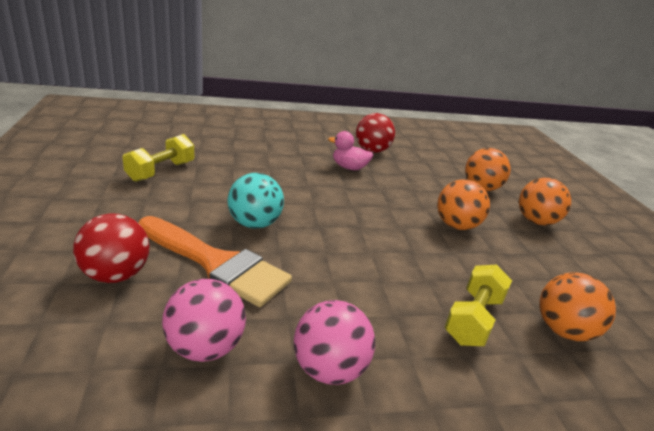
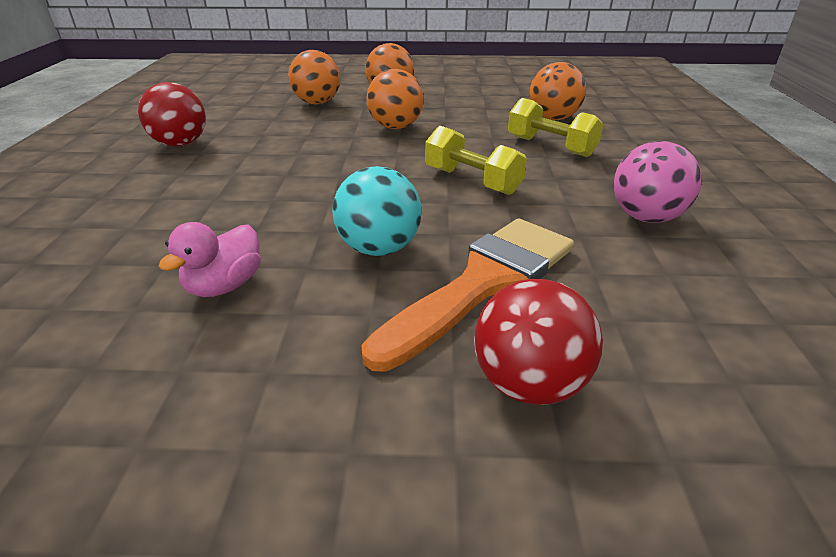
camera: 75 degrees left, 5 degrees up
(161, 171) = (141, 359): yellow dumbbell -> yellow dumbbell (472, 181)
(205, 347) = (652, 290): pink ball -> none
(349, 167) = (228, 165): pink duck -> pink duck (225, 286)

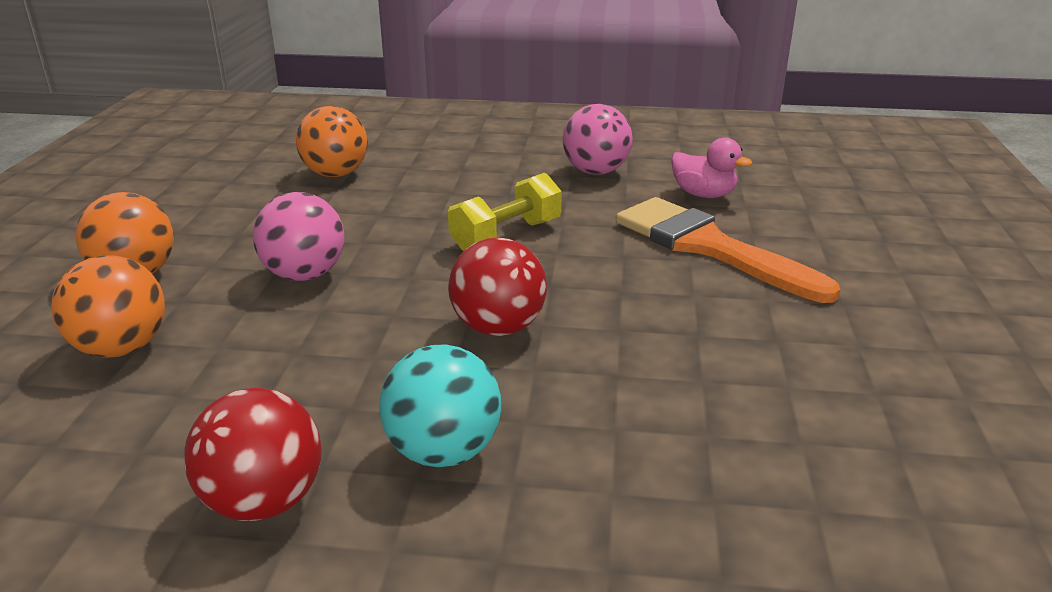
camera: 85 degrees left, 5 degrees down
(225, 286) = (743, 383): pink duck -> pink duck (703, 194)
(379, 249) = (657, 293): turquoise ball -> turquoise ball (443, 451)
(395, 127) = (305, 275): orange ball -> pink ball
(529, 384) = (826, 243): red ball -> red ball (498, 328)
(550, 146) = (424, 186): yellow dumbbell -> none

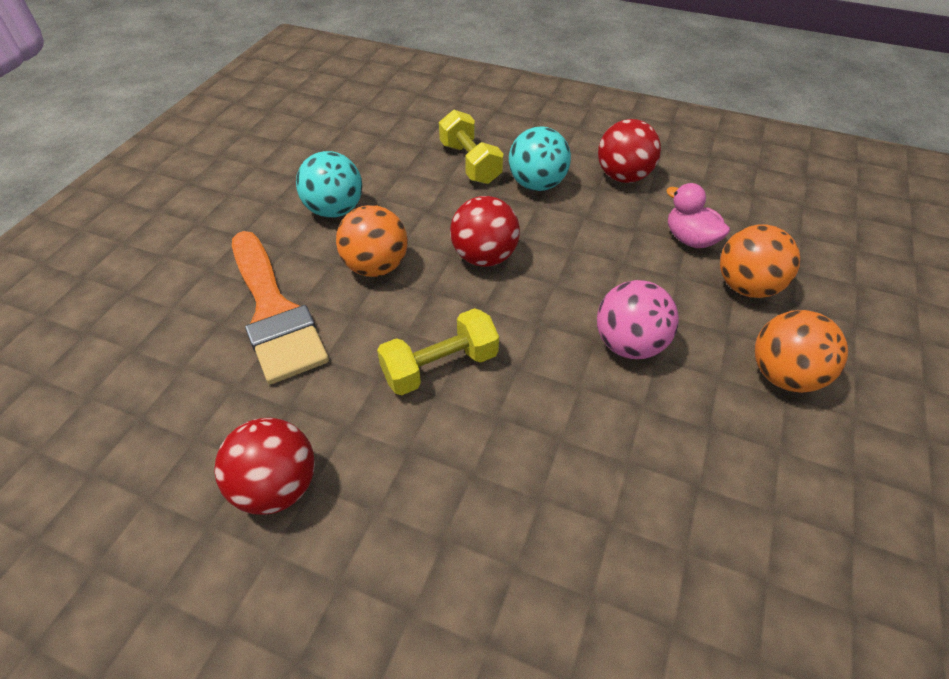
camera: 165 degrees left, 20 degrees up
(335, 174) = (618, 567): orange ball -> orange ball (376, 266)
(591, 475) = (470, 163): none -> yellow dumbbell
(595, 172) = (277, 486): pink ball -> red ball
(703, 194) = (201, 400): pink duck -> pink duck (690, 239)
(755, 351) = (335, 210): none -> turquoise ball

